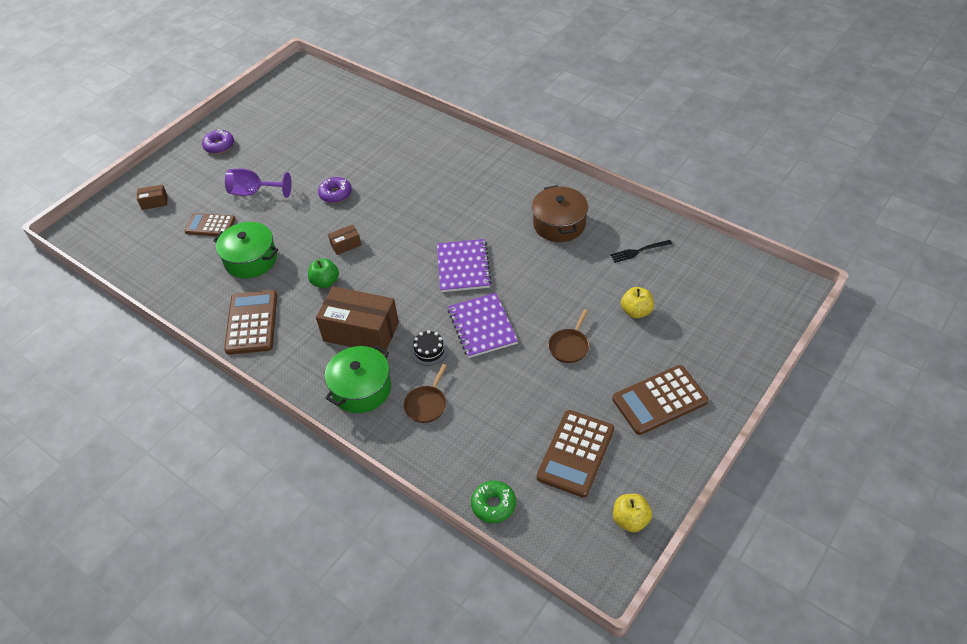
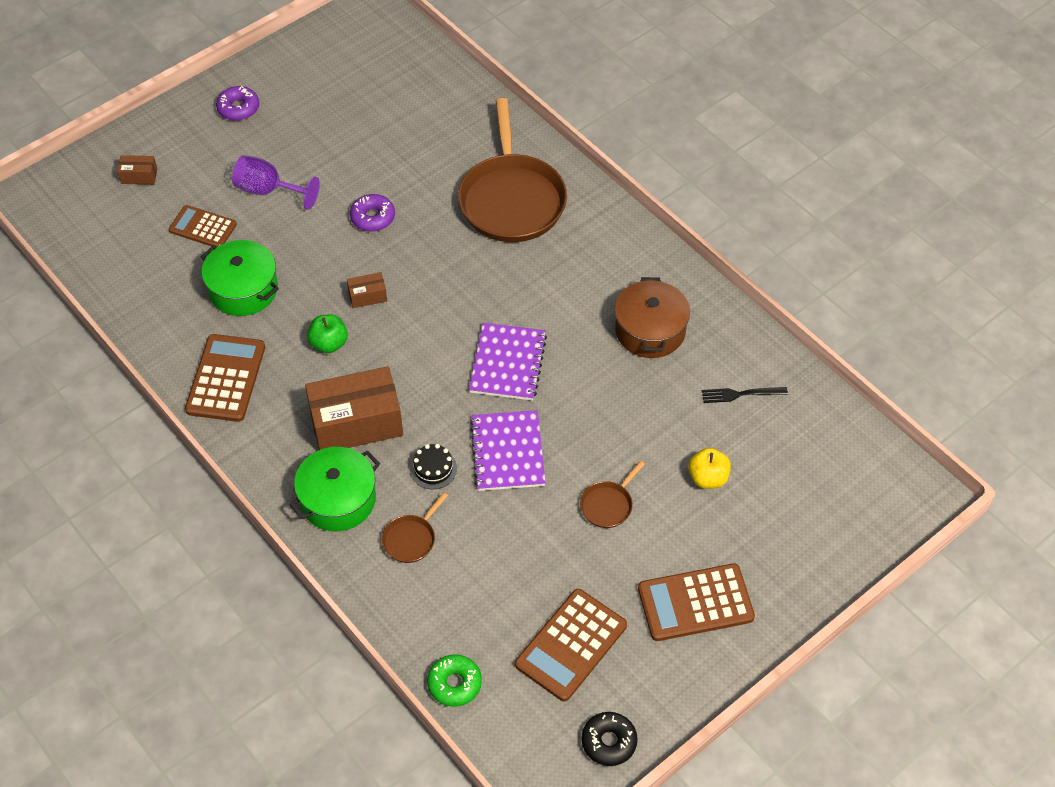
camera: 10 degrees right, 5 degrees up
(361, 332) = (356, 423): brown box -> brown box turned 45 degrees counterclockwise
(433, 163) = (512, 199): none -> brown pan
(630, 520) = (609, 742): yellow apple -> black donut

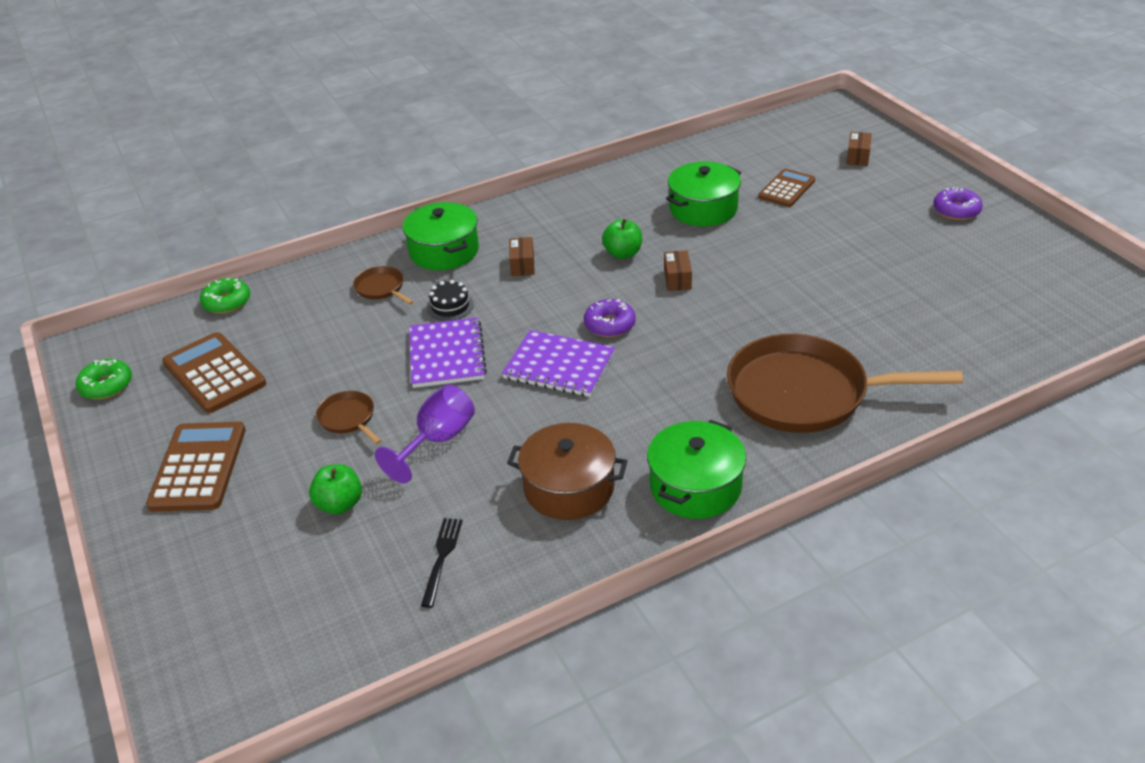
camera: 105 degrees right, 15 degrees down
(226, 378) = (600, 198): brown calculator -> none
(268, 190) = (833, 225): purple goblet -> purple goblet (438, 440)
(356, 423) = (522, 265): brown box -> brown box, size x0.44
(373, 217) = (787, 288): purple donut -> purple donut (609, 325)
(508, 452) = (447, 355): purple notebook -> purple notebook turned 75 degrees clockwise
(609, 742) = (106, 386): black donut -> green donut
(629, 255) = (695, 486): none -> green pot
(707, 478) = (340, 504): yellow apple -> green apple

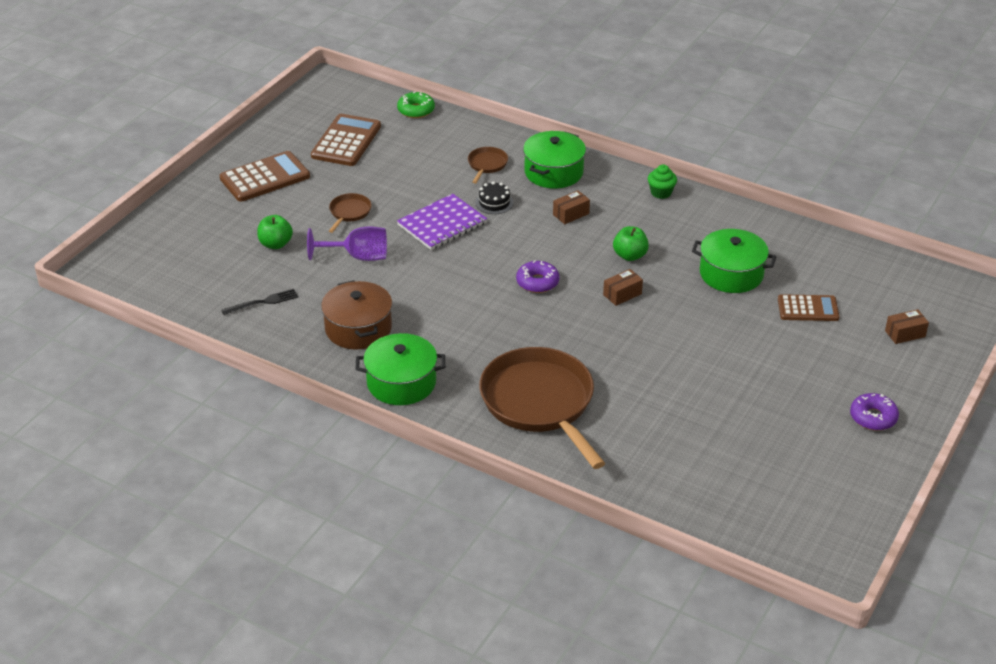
camera: 55 degrees right, 0 degrees up
(106, 386) = (303, 108): green donut -> none
(546, 202) = (661, 193): none -> green cupcake
(559, 366) = (472, 277): purple notebook -> none

